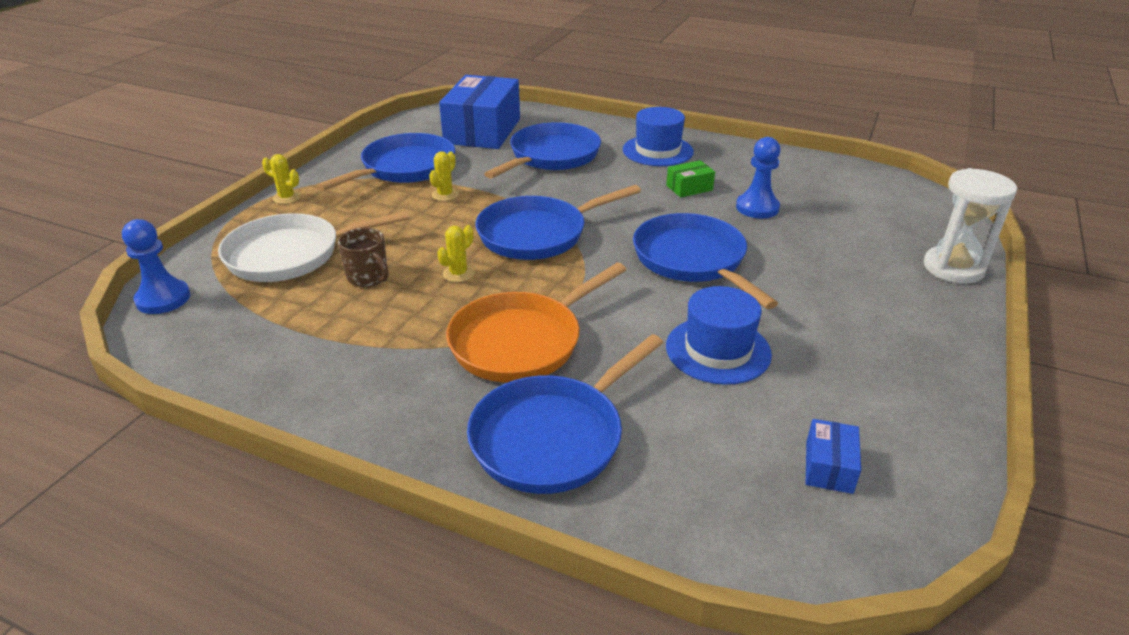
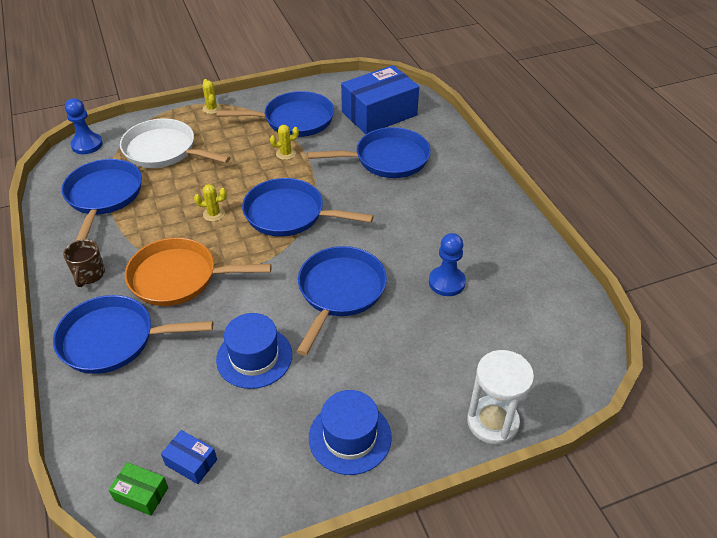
camera: 45 degrees right, 10 degrees up
(285, 330) = (103, 196): none -> blue pan
(368, 277) = (174, 188): brown mug -> brown mug (89, 274)
(657, 151) = (462, 194): blue hat -> blue hat (350, 437)
(689, 188) = (430, 238): green box -> green box (141, 494)
(829, 467) = (191, 462): blue box -> blue box turned 60 degrees clockwise

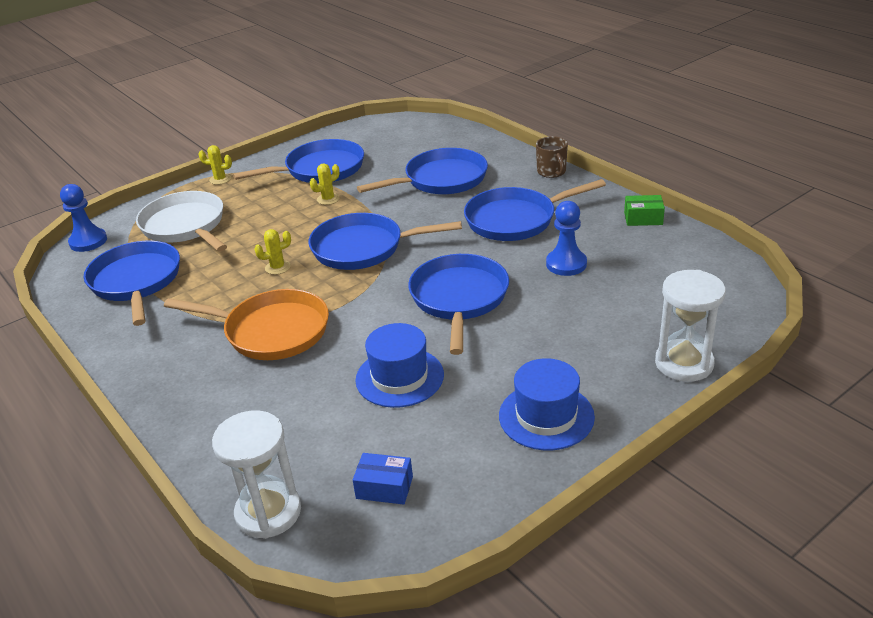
camera: 15 degrees left, 10 degrees down
(89, 274) = (160, 355): brown mug -> brown mug (551, 172)
(97, 454) = (268, 512): none -> white hourglass
(114, 340) = (226, 404): blue pan -> blue pan (516, 220)
(141, 494) = (344, 532): green box -> green box (643, 218)
(164, 150) = (185, 226): white pan -> white pan turned 45 degrees clockwise
(179, 278) = (271, 331): orange pan -> orange pan turned 150 degrees counterclockwise
(212, 109) = (220, 179): yellow cactus -> yellow cactus turned 45 degrees counterclockwise
(379, 113) = (410, 145): blue box -> none

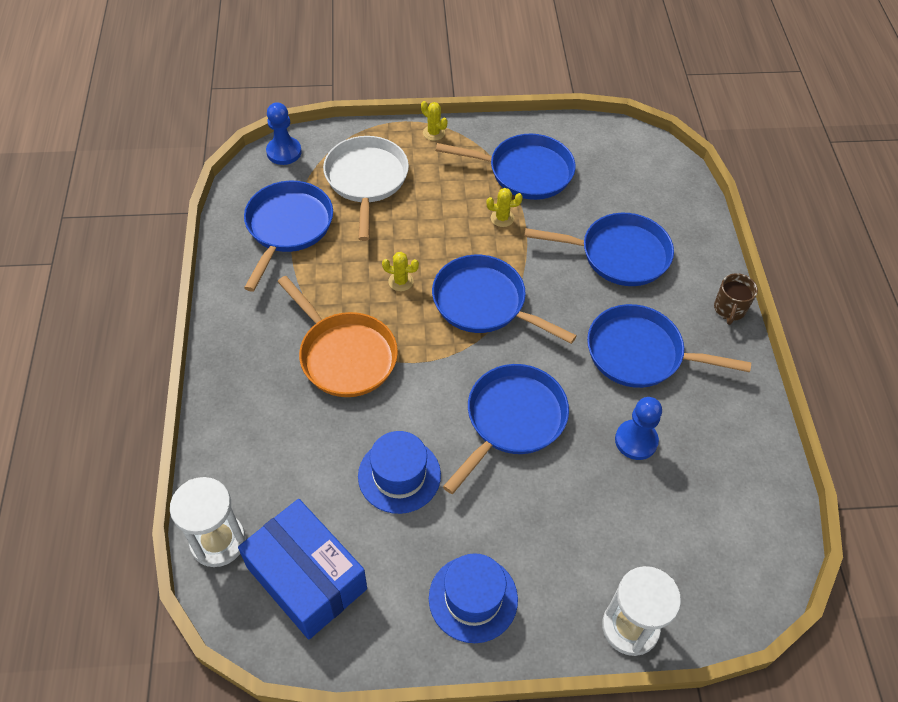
camera: 30 degrees right, 20 degrees up
(384, 487) = (306, 578): blue box -> blue box, size x2.31
(643, 218) = (758, 430): green box -> none

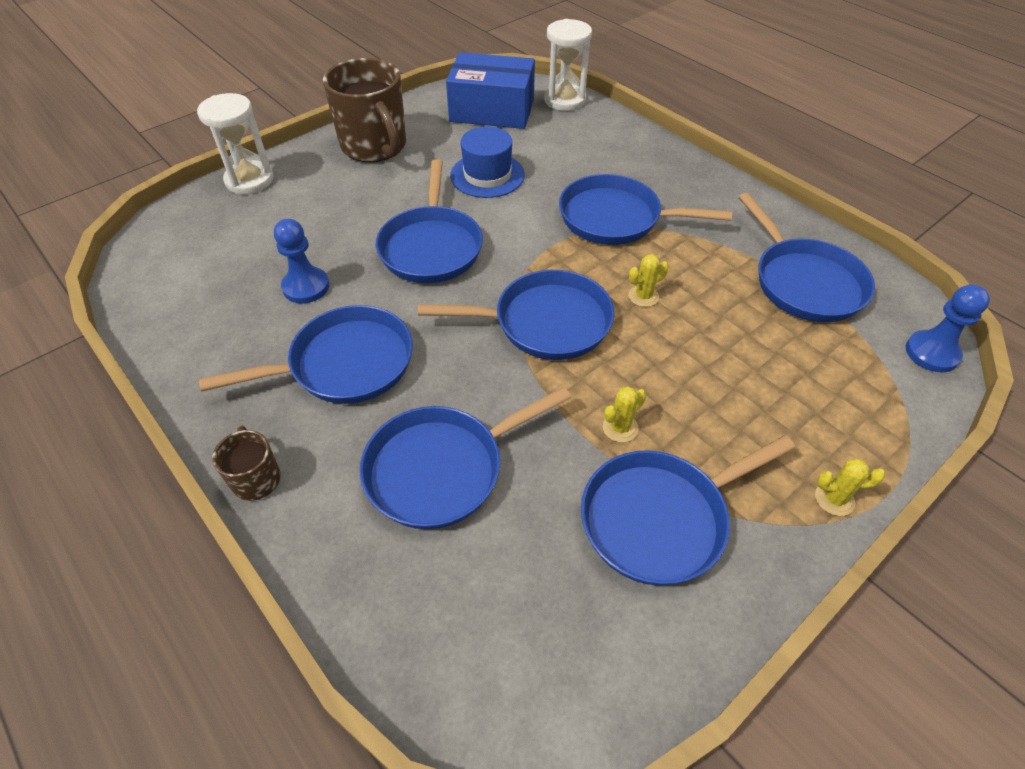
camera: 145 degrees right, 5 degrees down
(344, 355) = (616, 218): orange pan -> blue pan
(366, 180) = (811, 376): white pan -> none
(473, 598) = (374, 146): blue hat -> brown mug

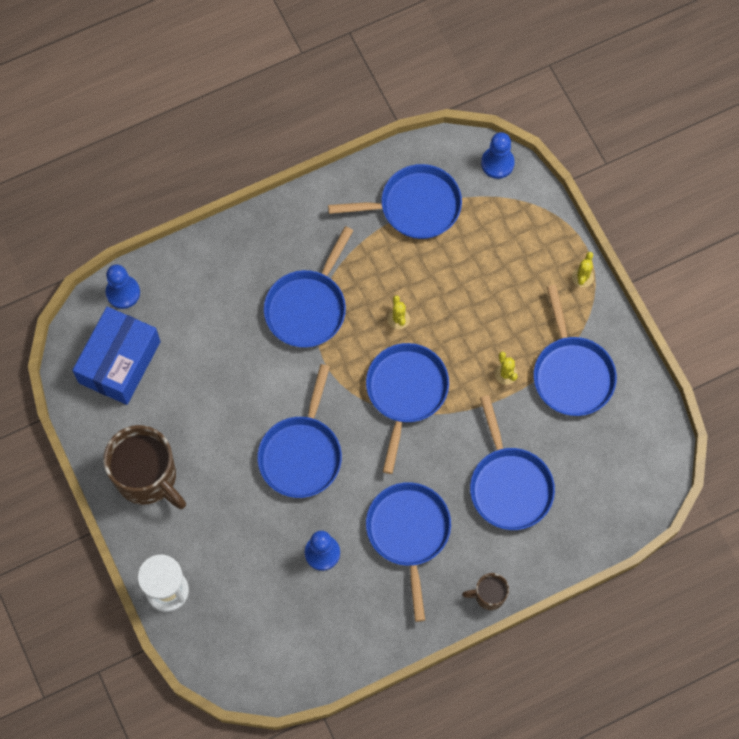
camera: 75 degrees left, 20 degrees up
(374, 146) = (147, 477): brown mug -> brown mug turned 60 degrees clockwise
(431, 246) = (302, 453): blue pan -> blue pan turned 90 degrees clockwise
(487, 175) = (221, 390): blue hat -> none
(565, 100) = (123, 292): white hourglass -> blue pawn

